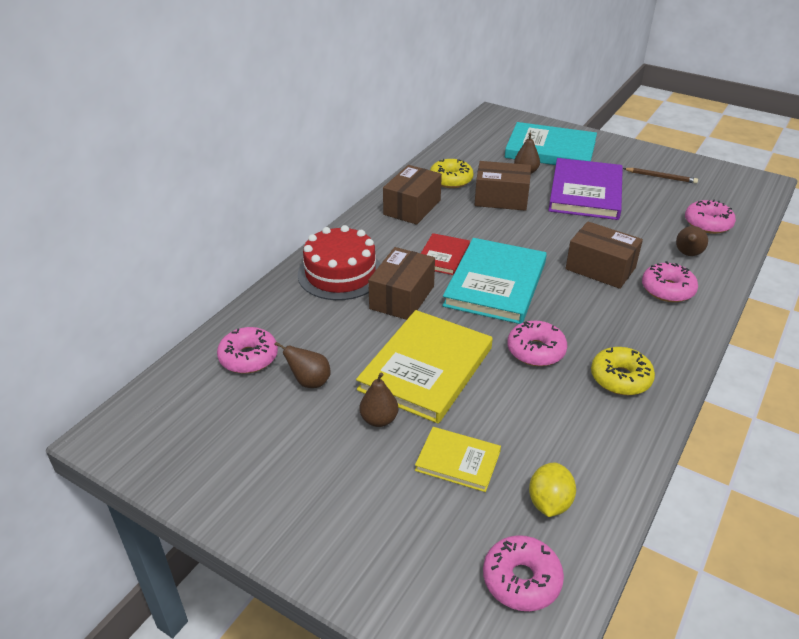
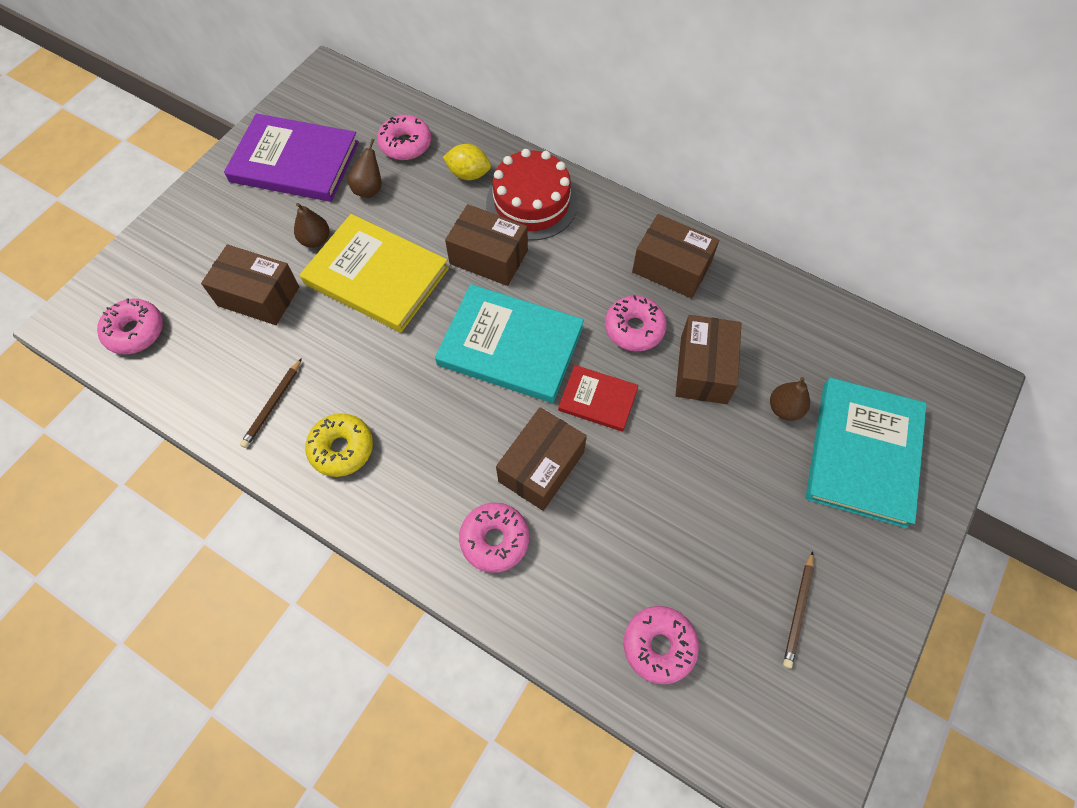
camera: 90 degrees right, 25 degrees up
(443, 256) = (565, 297): red book -> red book (598, 399)
(451, 180) = (747, 313): yellow donut -> none
(458, 461) = (258, 296): yellow book -> brown box
(536, 351) = (393, 373): pink donut -> pink donut (634, 328)
(549, 503) = (200, 360): yellow lemon -> yellow lemon (468, 174)
(585, 192) = (733, 483): purple book -> purple book (295, 162)
(589, 432) = (273, 405): none -> brown pencil
(687, 254) = (575, 590): brown pear -> none

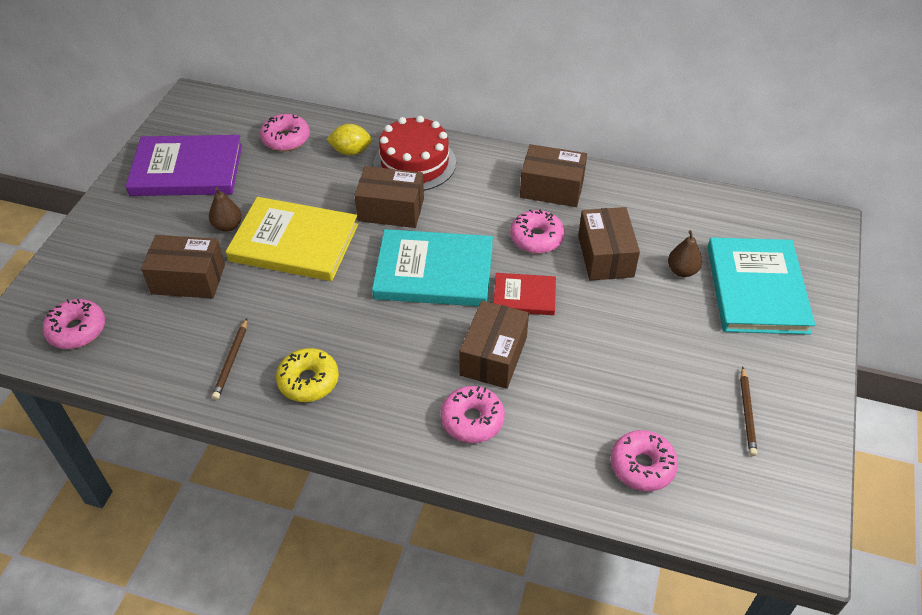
camera: 15 degrees left, 15 degrees down
(369, 189) = (264, 178): brown pear -> none

